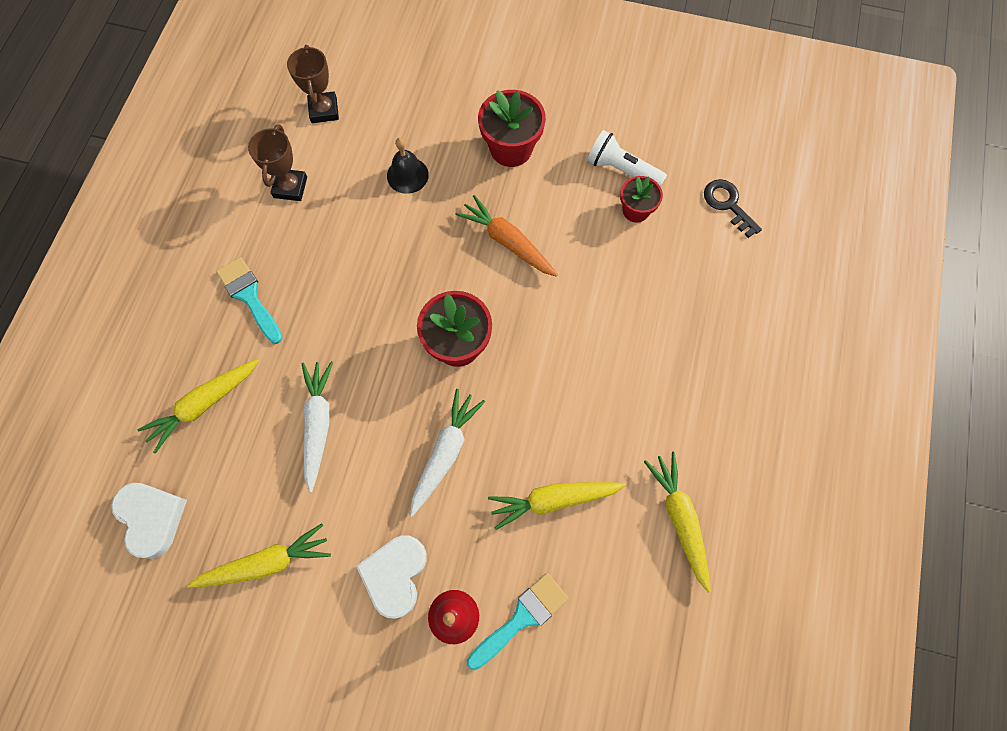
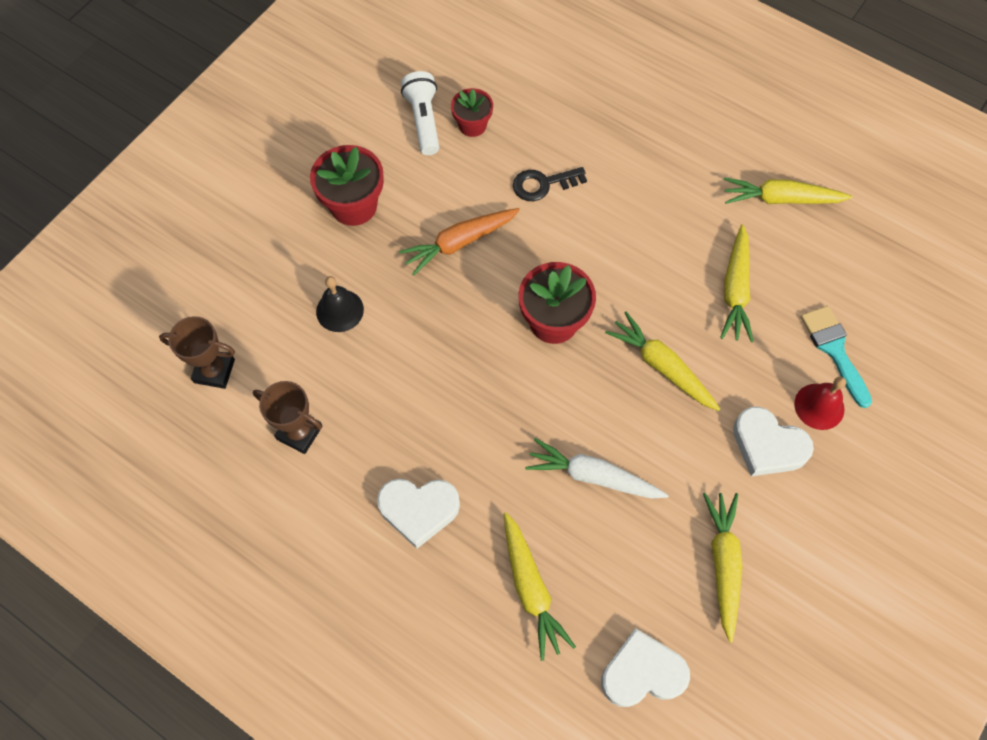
camera: 70 degrees left, 5 degrees down
(249, 296) = (419, 510): turquoise brush -> white heart
(445, 453) = (661, 366): white carrot -> yellow carrot
(622, 170) = (423, 121): white flashlight -> white flashlight turned 120 degrees clockwise
(728, 204) = (498, 53): black key -> black key (543, 184)

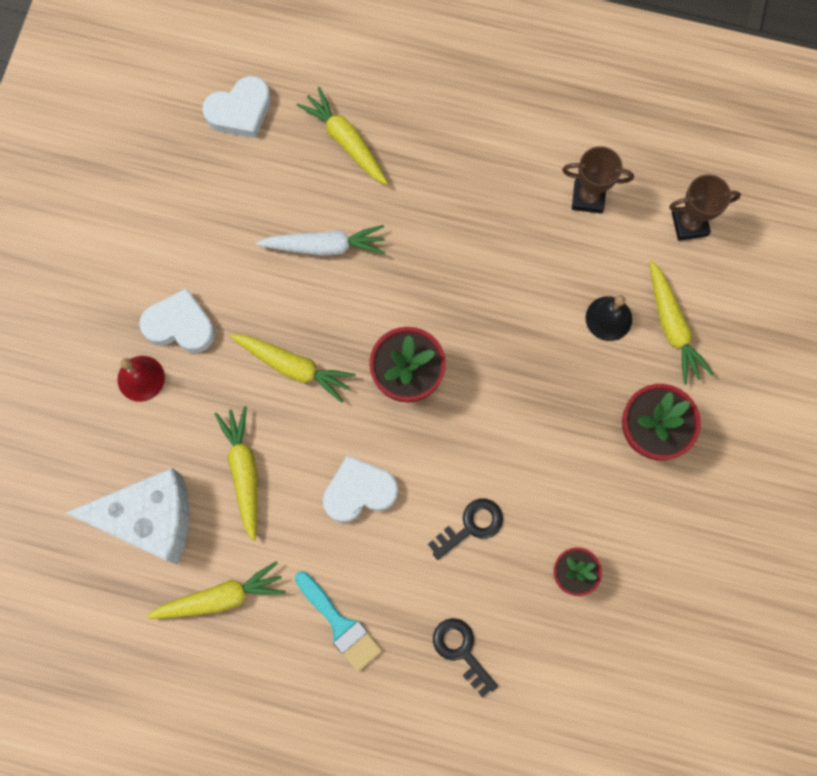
camera: 160 degrees right, 10 degrees up
(419, 510) = (459, 169): white heart -> white heart (359, 491)
(423, 121) = (626, 560): white flashlight -> none
(459, 243) = (528, 428): orange carrot -> none
(587, 102) = (461, 651): none -> black key
(723, 563) = (196, 212): yellow carrot -> yellow carrot (672, 327)
(833, 279) = (150, 519): none -> white cheese
(834, 350) = (136, 440): turquoise brush -> turquoise brush (340, 625)

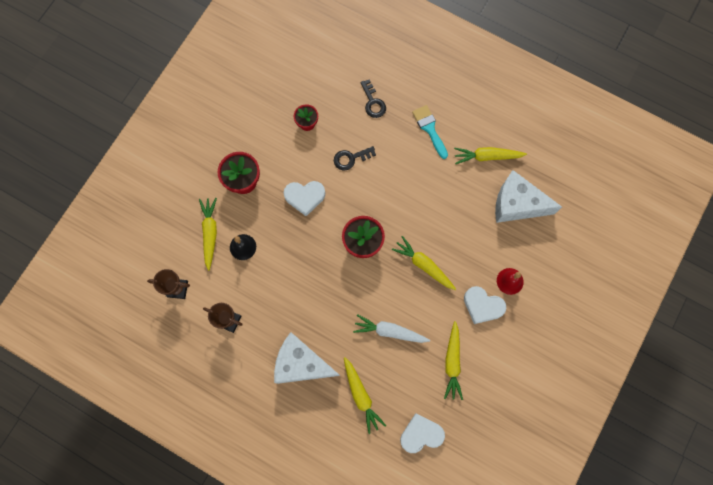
camera: 165 degrees left, 0 degrees up
(244, 472) = (463, 216): yellow carrot -> yellow carrot (452, 362)
(359, 491) = (404, 190): white heart -> white heart (305, 197)
(452, 163) = (301, 363): none -> white cheese

